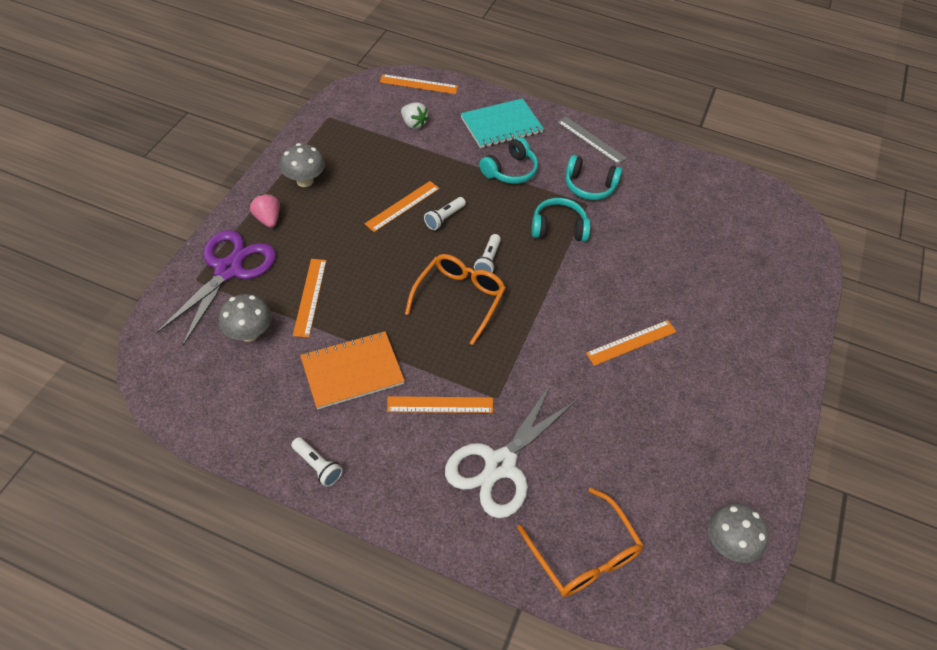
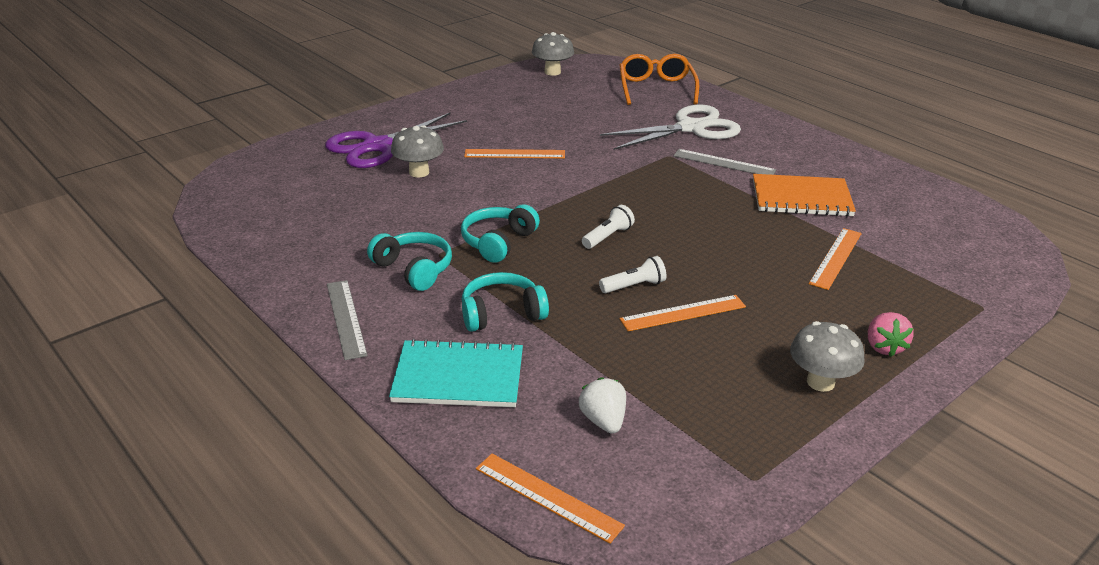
camera: 150 degrees left, 20 degrees down
(228, 270) = (940, 306): purple scissors -> purple scissors (377, 146)
(249, 333) = (911, 247): grey mushroom -> grey mushroom (419, 172)
(318, 466) = (848, 159): white flashlight -> none
(440, 405) = (724, 163): orange ruler -> grey ruler
(459, 298) = (662, 217): orange glasses -> none
(558, 228) = (498, 242): turquoise headphones -> turquoise headphones turned 90 degrees clockwise

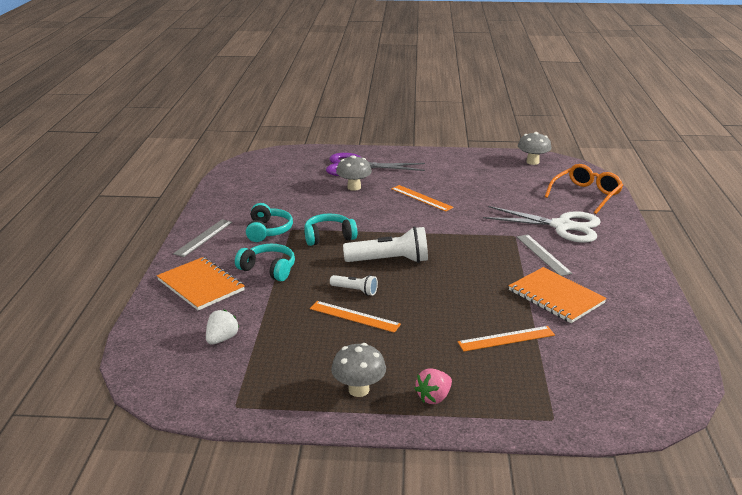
camera: 45 degrees right, 5 degrees down
(458, 377) = (201, 285): turquoise notebook -> orange notebook
(547, 497) = (143, 352): orange ruler -> none
(607, 236) = (389, 261): white flashlight -> white flashlight, size x1.88

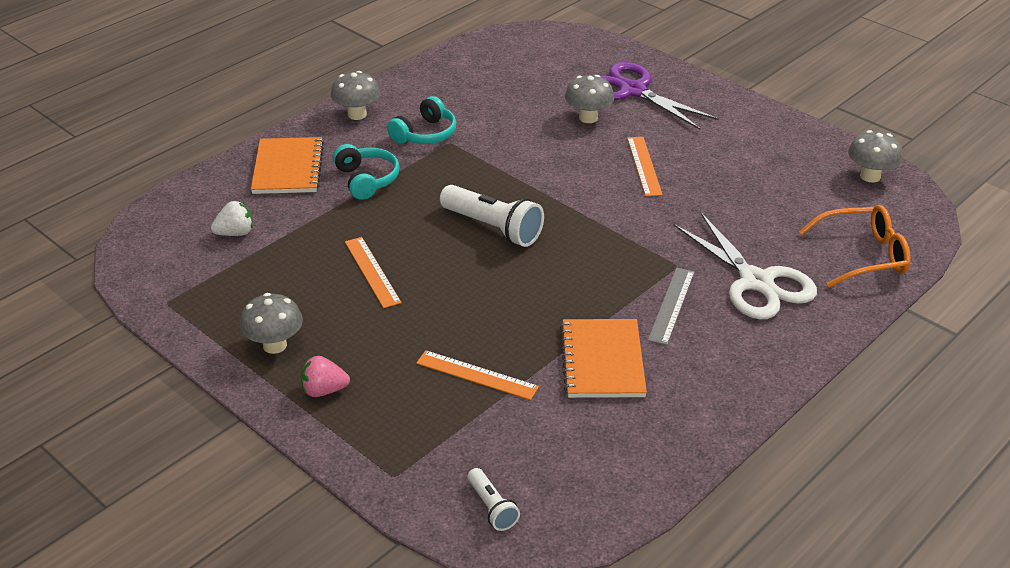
camera: 40 degrees right, 10 degrees up
(204, 237) = (357, 114): grey ruler -> grey mushroom
(329, 237) = (473, 170): turquoise headphones -> none
(355, 290) = (412, 244): white flashlight -> white flashlight (492, 507)

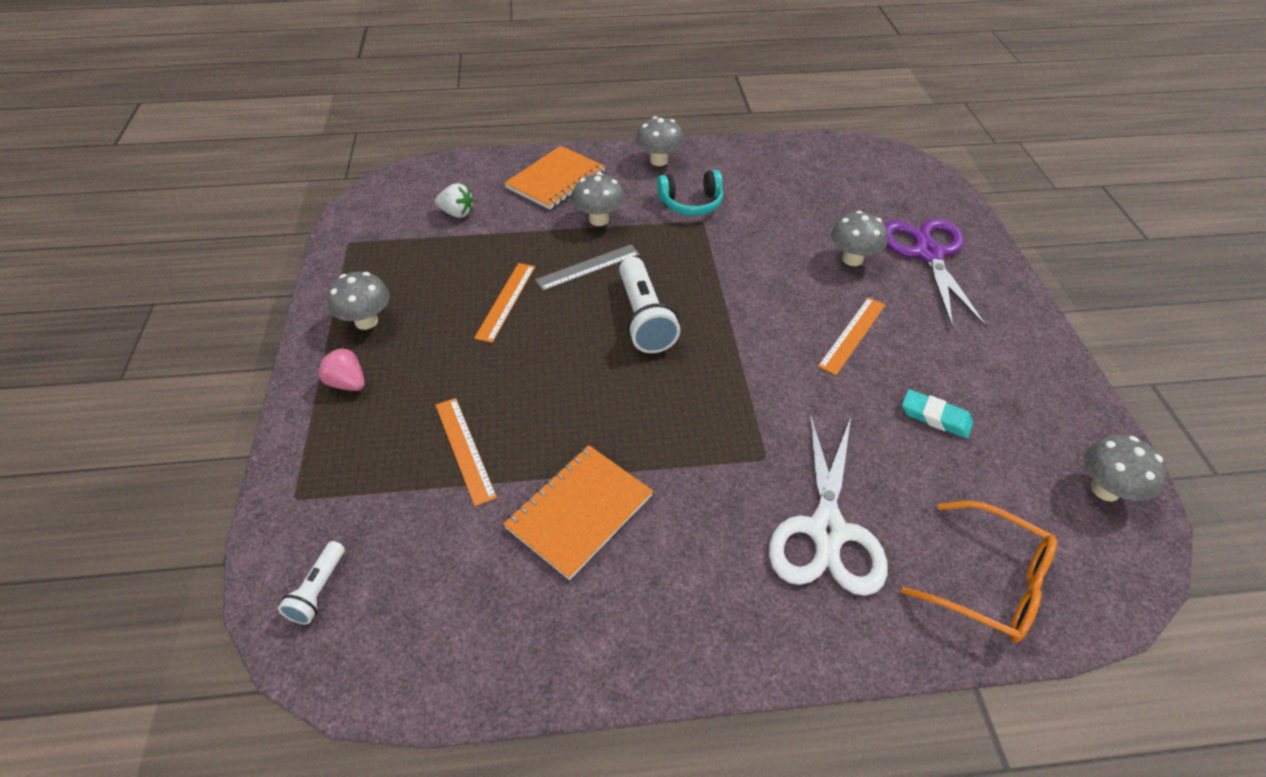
camera: 40 degrees right, 10 degrees up
(367, 180) = (599, 219): turquoise headphones -> grey mushroom
(671, 305) = (710, 498): grey ruler -> grey ruler (588, 267)
(745, 187) = (935, 417): none -> turquoise eraser

